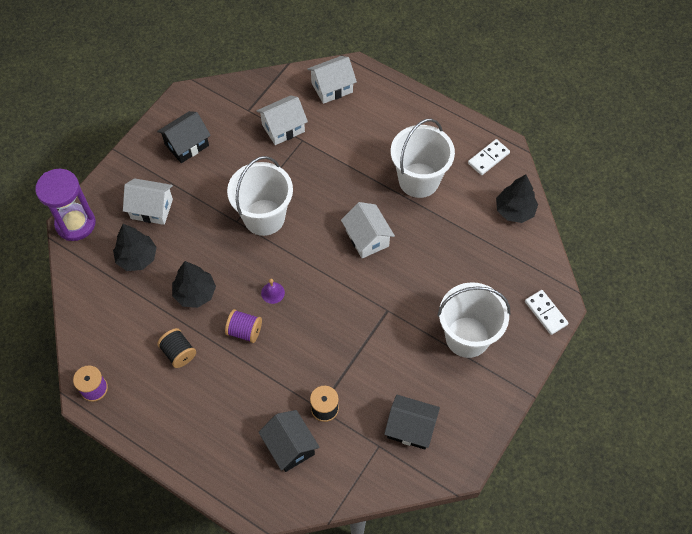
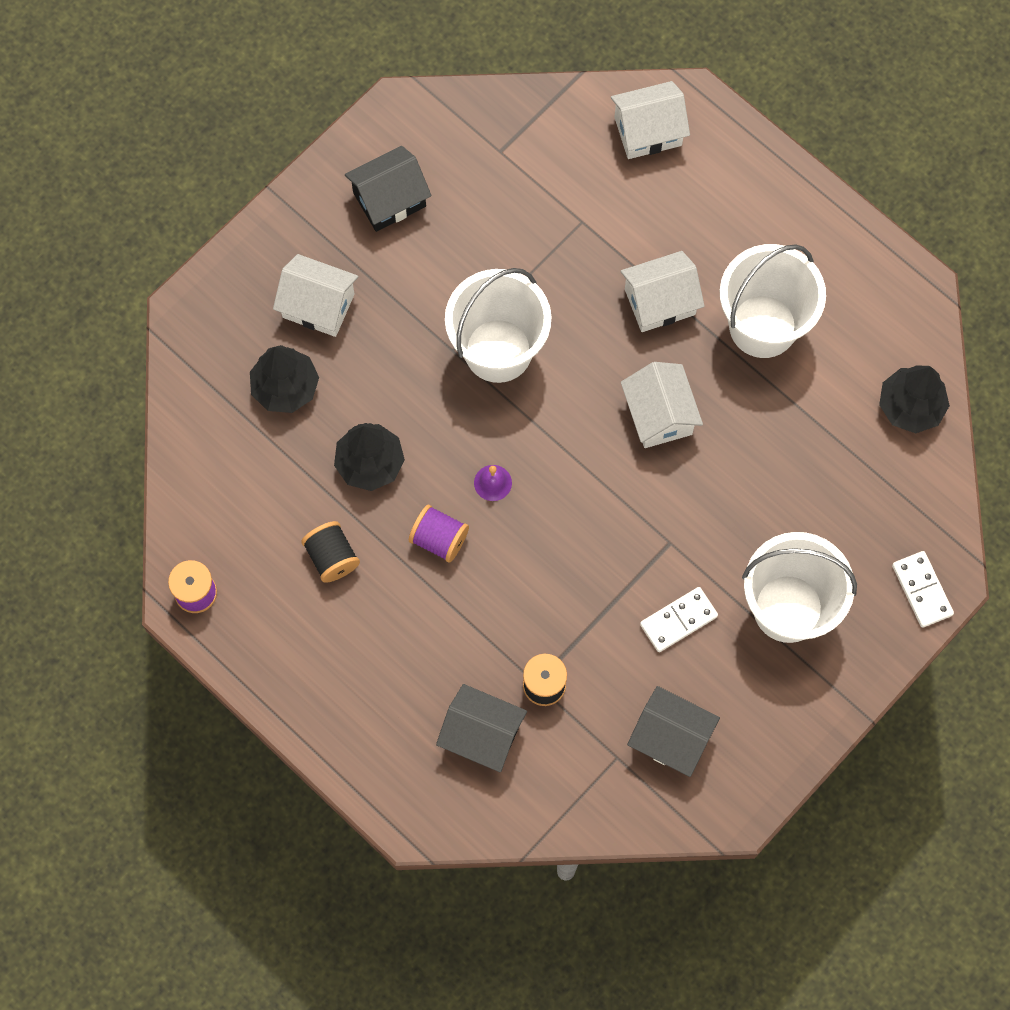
camera: 10 degrees right, 10 degrees up
(75, 224) = (193, 312): purple hourglass -> none
(283, 128) = (553, 194): white house -> white house (660, 302)
(290, 446) = (482, 735): black house -> black house turned 45 degrees counterclockwise
(488, 158) = (887, 305): white domino -> white domino (678, 620)

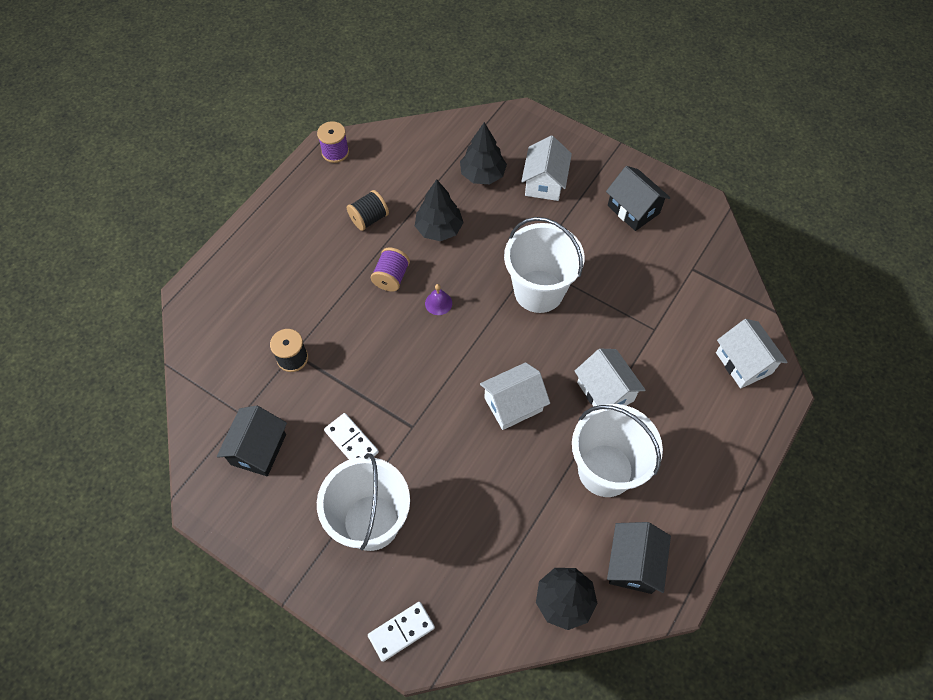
camera: 80 degrees right, 10 degrees down
(482, 735) = (253, 325): black house -> black house (633, 564)

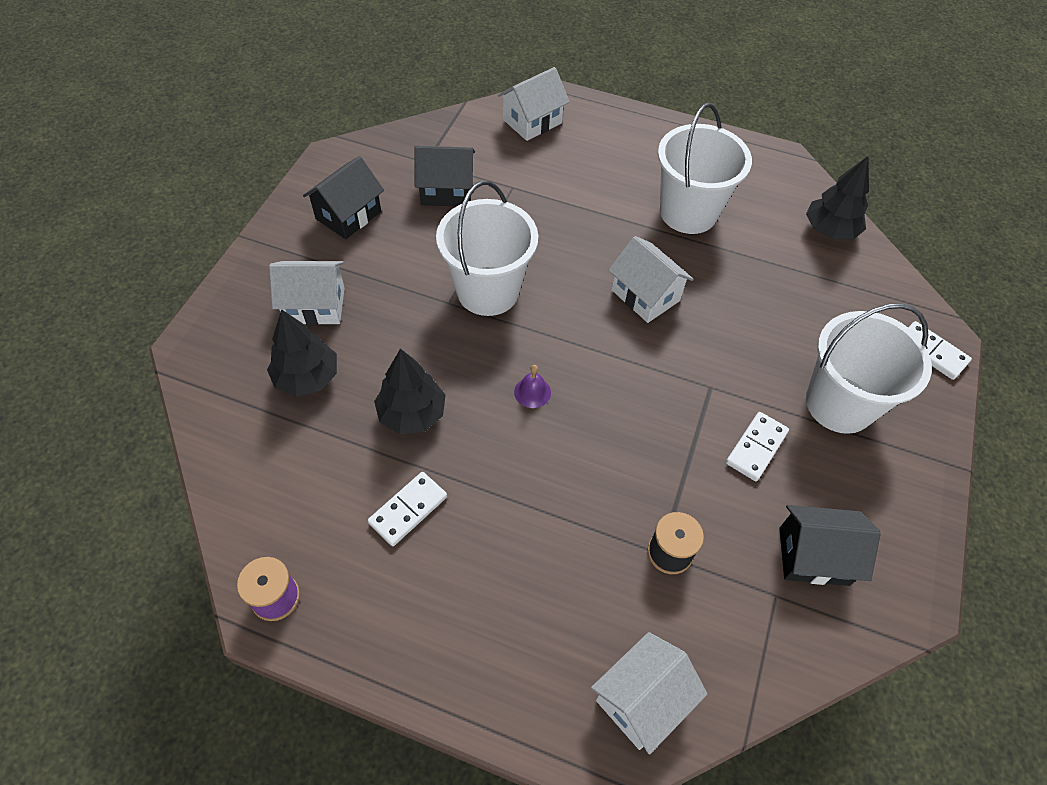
camera: 105 degrees left, 5 degrees down
(369, 219) = (408, 510): black spool -> white domino
(391, 277) = (505, 456): purple spool -> none
(605, 392) = (601, 220): white house -> white house (642, 699)
(633, 564) = (770, 186): black house -> black house (447, 191)

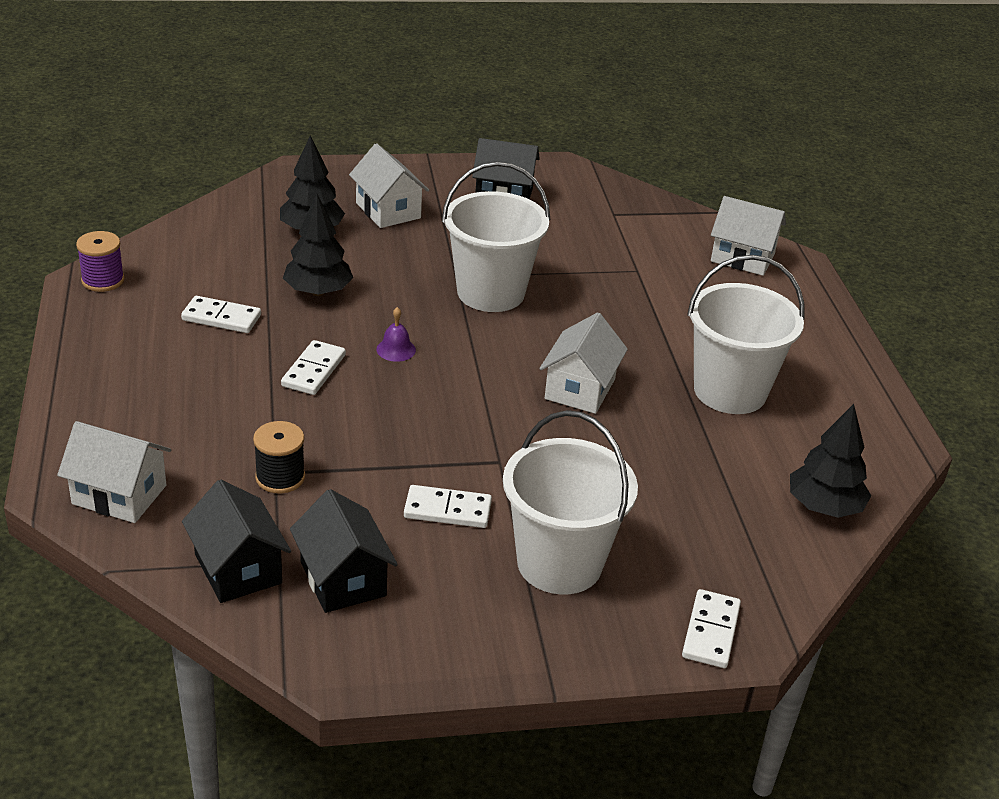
camera: 60 degrees right, 20 degrees down
(447, 191) = (589, 236): black house -> black house (238, 569)
(531, 466) = (313, 370): none -> white domino

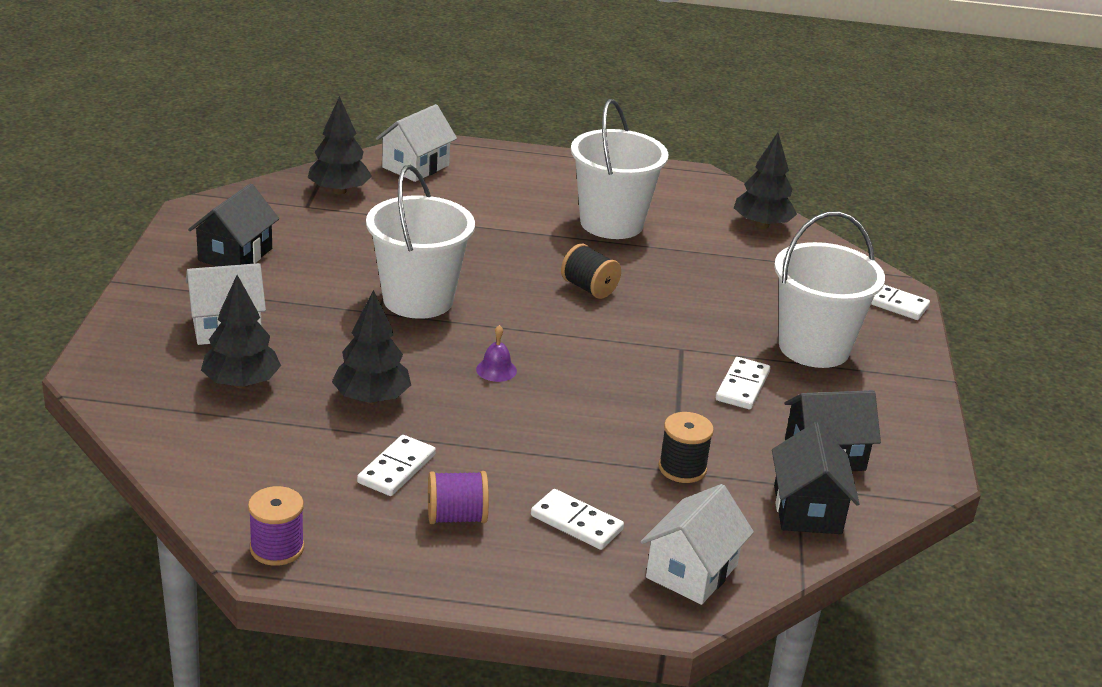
camera: 75 degrees left, 5 degrees down
(164, 356) = (456, 517): none -> purple spool
(238, 569) = (807, 510): black house -> black house turned 75 degrees counterclockwise
(313, 370) = (516, 423): white domino -> white domino (576, 523)
(580, 389) = (589, 288): white house -> black spool
(656, 225) = (339, 191): none -> black tree

